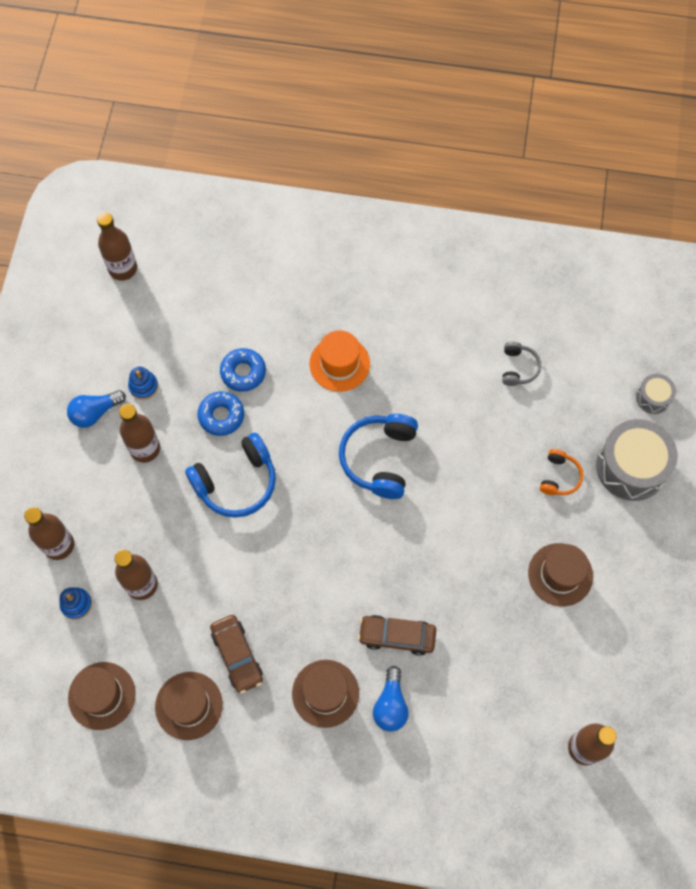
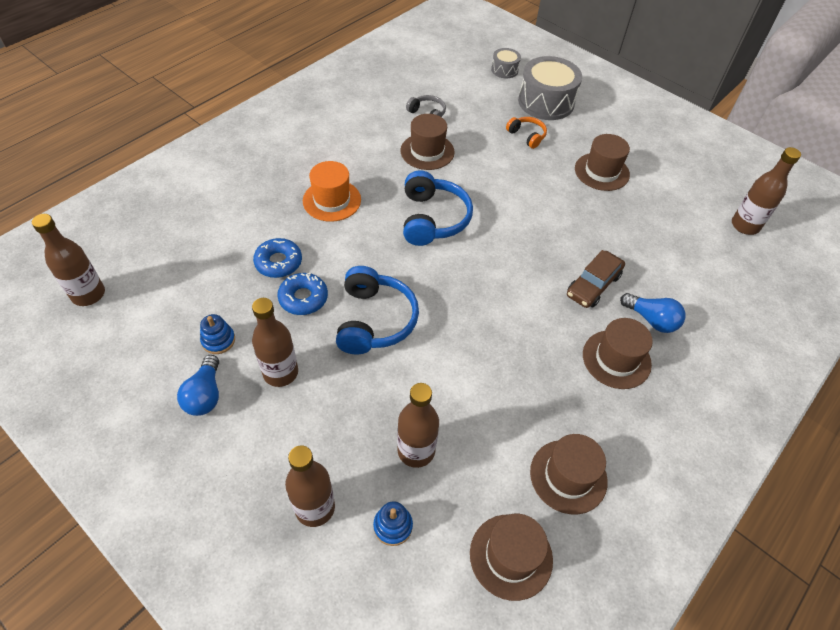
camera: 60 degrees left, 15 degrees down
(237, 655) = (541, 407): brown car -> none
(379, 458) = (433, 219): blue headphones -> blue headphones turned 135 degrees counterclockwise
(463, 401) = (427, 151): none -> brown hat

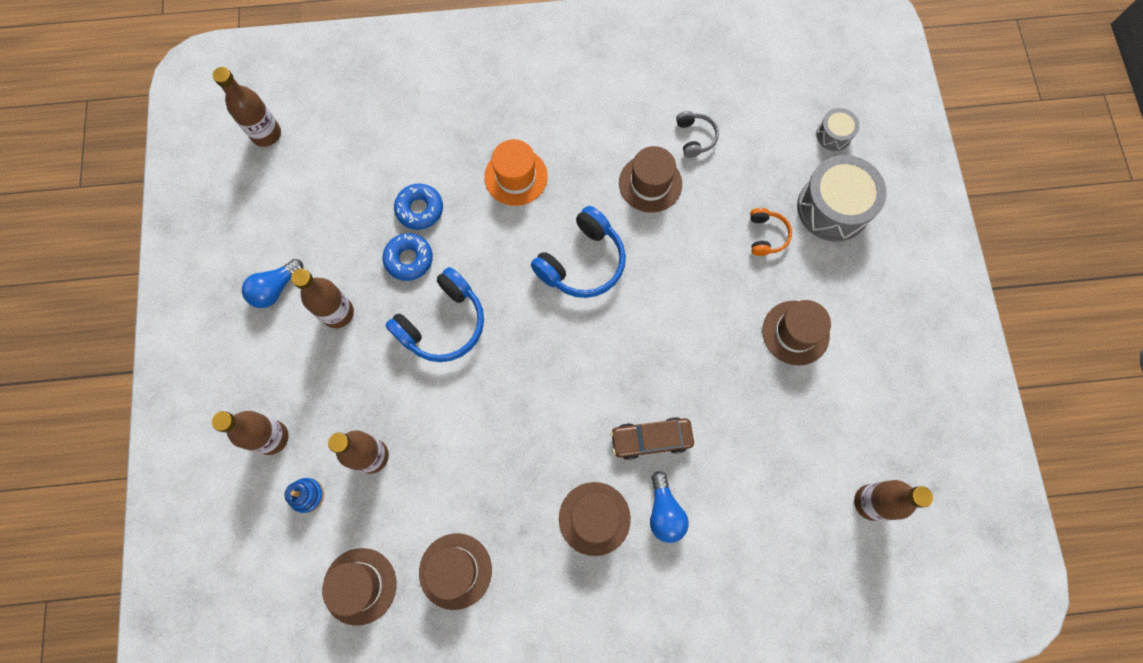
camera: 45 degrees right, 20 degrees up
(218, 340) = (319, 249): blue stacking toy -> none

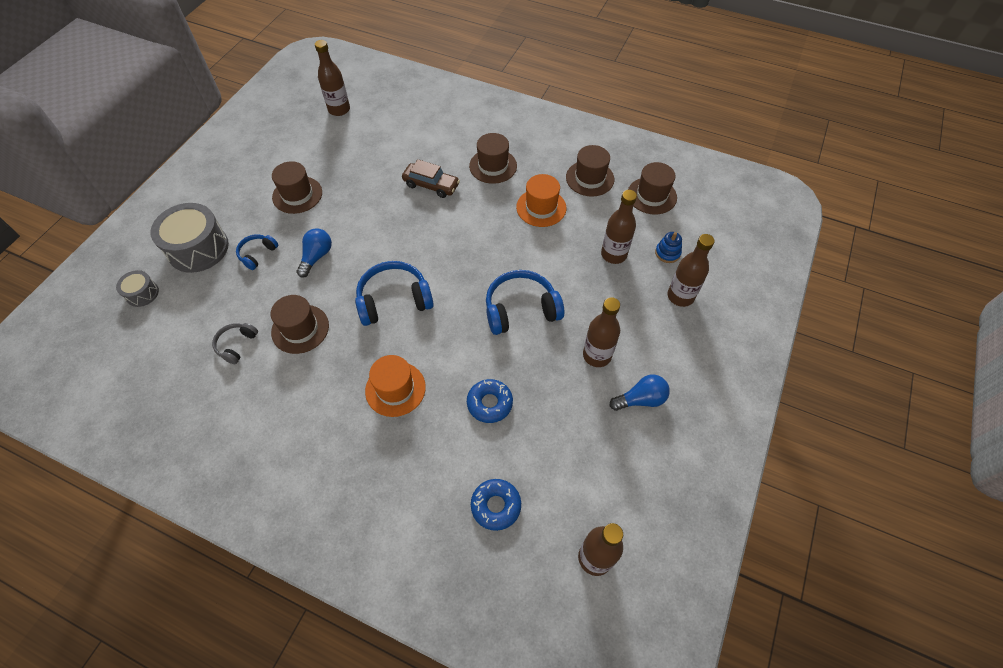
camera: 150 degrees left, 15 degrees down
(409, 259) = (520, 367): blue donut -> blue donut (496, 506)
(494, 481) = (541, 207): none -> orange hat
(664, 512) = (451, 152): blue light bulb -> blue light bulb (316, 257)
(766, 235) = (257, 254): orange headphones -> blue headphones

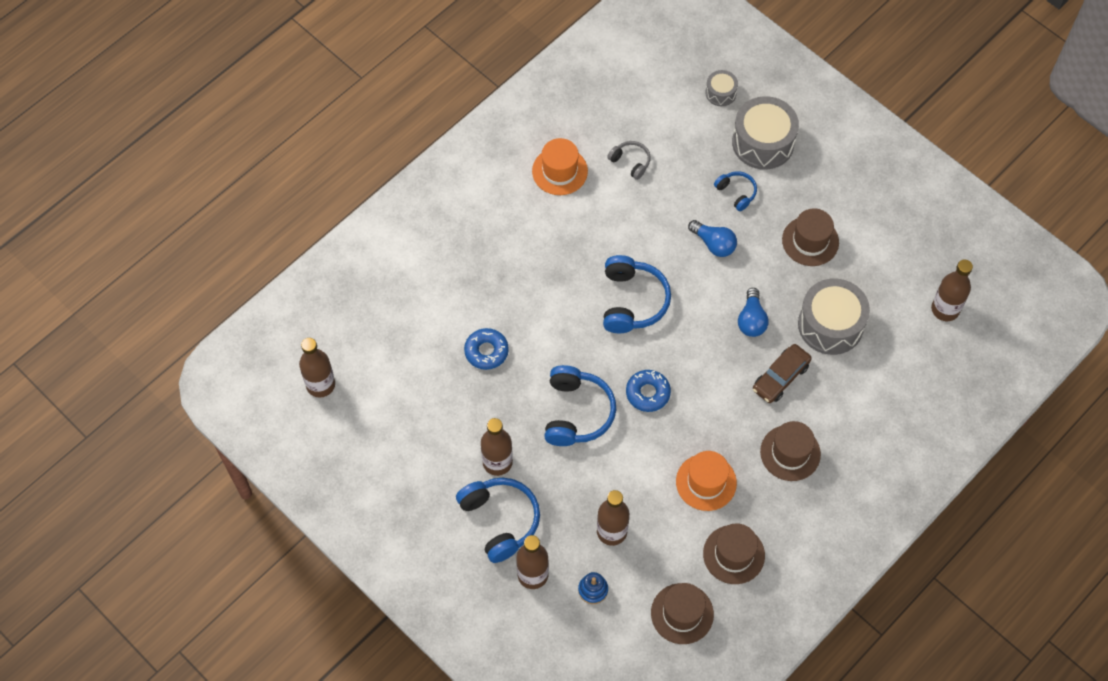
camera: 110 degrees right, 5 degrees up
(300, 329) = (629, 215): brown hat -> none
(373, 167) = (830, 325): none -> grey drum
(395, 389) = (532, 279): orange hat -> orange hat (560, 171)
(496, 506) = (393, 327): blue donut -> blue donut (648, 393)
(641, 399) = (436, 481): blue light bulb -> blue light bulb (751, 320)
(648, 335) = (500, 520): none -> blue headphones

